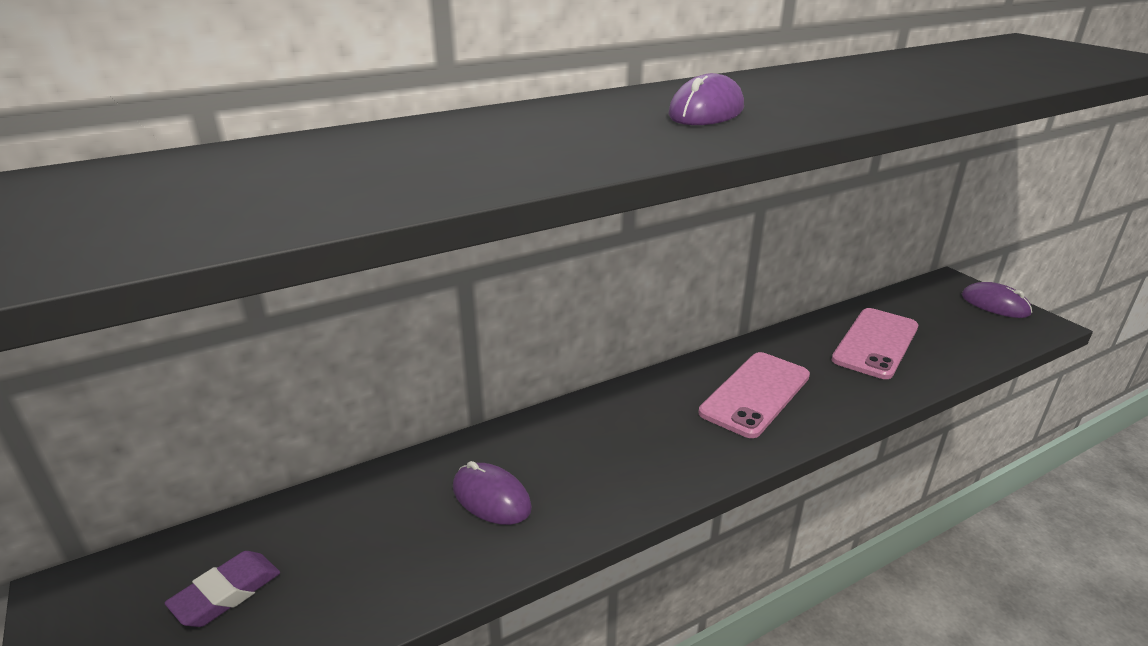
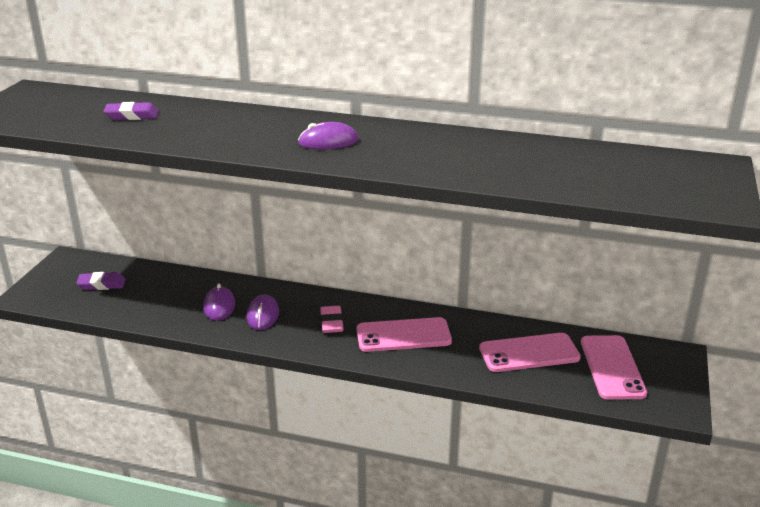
camera: 45 degrees right, 0 degrees up
(289, 173) = (132, 116): none -> purple eraser
(664, 427) = (331, 323): none -> pink eraser
(944, 318) = (612, 367): none -> pink phone
(995, 304) = (674, 382): purple mouse -> purple mouse (263, 315)

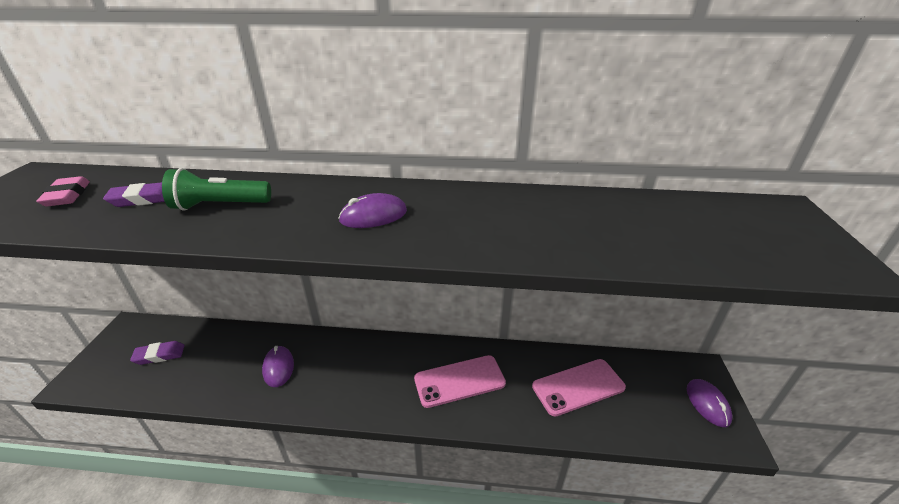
camera: 10 degrees left, 5 degrees up
(197, 125) = (220, 205): none -> green flashlight
(263, 315) = (322, 373): purple mouse -> purple mouse (707, 404)
(331, 323) = (389, 374): pink eraser -> pink eraser (67, 196)
(612, 367) = (656, 394): pink phone -> none

